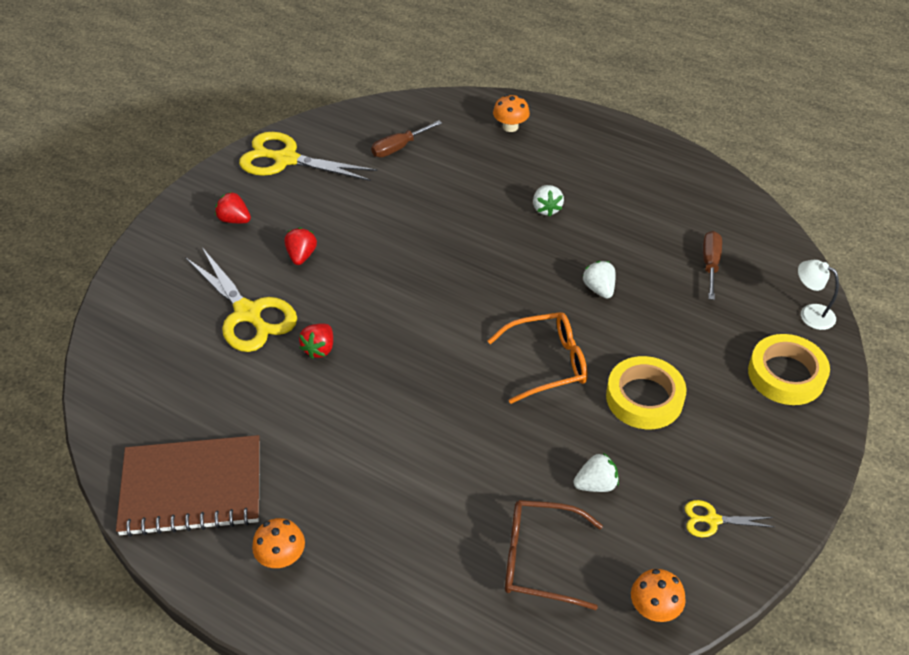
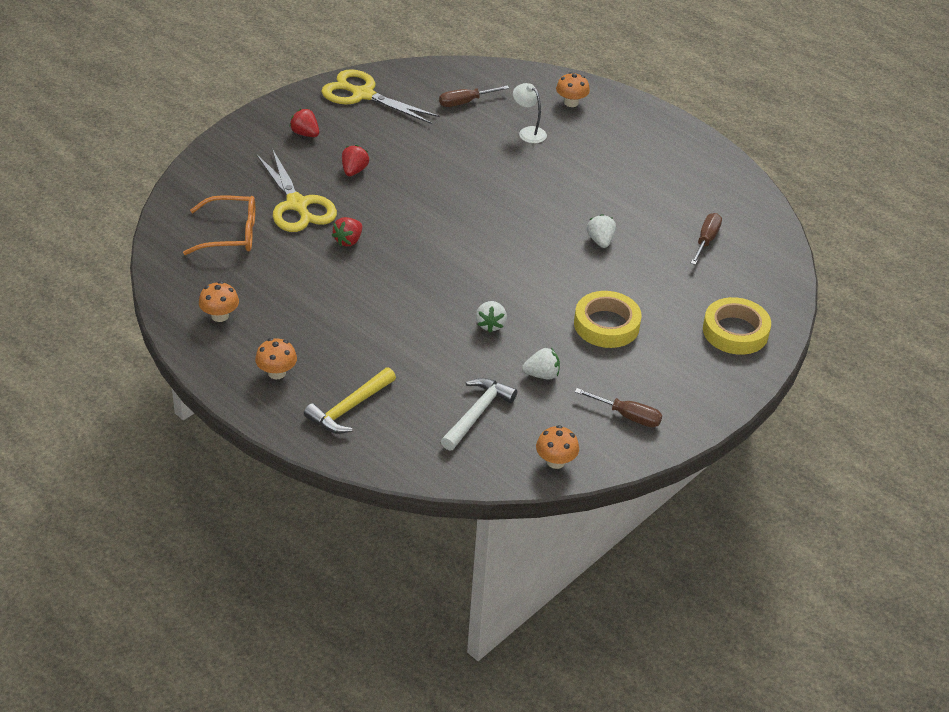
camera: 10 degrees right, 5 degrees down
(192, 488) = (220, 316): brown notebook -> orange mushroom
(384, 589) = (349, 408): none -> yellow hammer
(539, 559) = (477, 414): brown glasses -> white hammer
(546, 209) = (578, 173): white strawberry -> white strawberry (490, 324)
(548, 363) = (535, 285): orange glasses -> orange glasses (231, 234)
(712, 520) = (627, 416): yellow scissors -> brown screwdriver
(810, 313) = (778, 292): white lamp -> white lamp (528, 132)

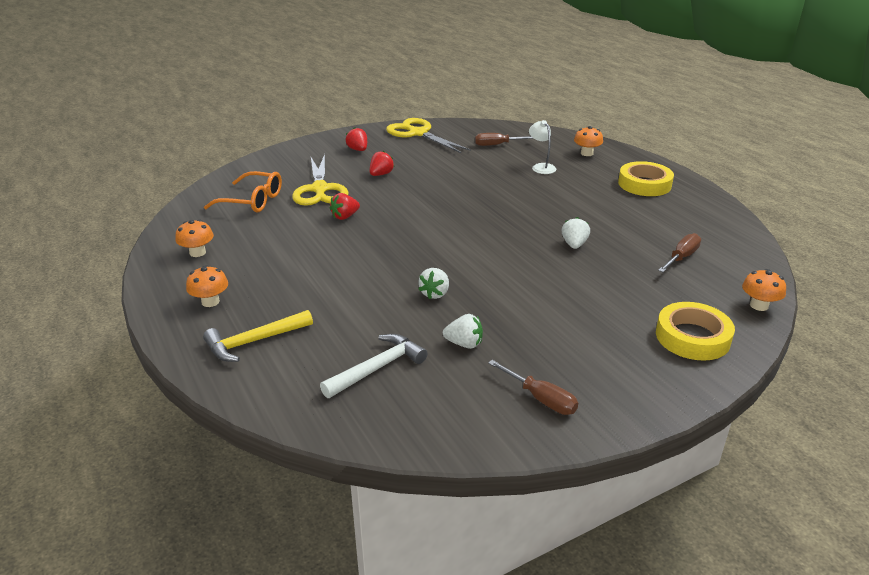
camera: 20 degrees right, 10 degrees down
(555, 461) = (437, 431): orange mushroom -> orange mushroom (759, 305)
(606, 325) = (552, 311): yellow tape -> yellow tape (644, 184)

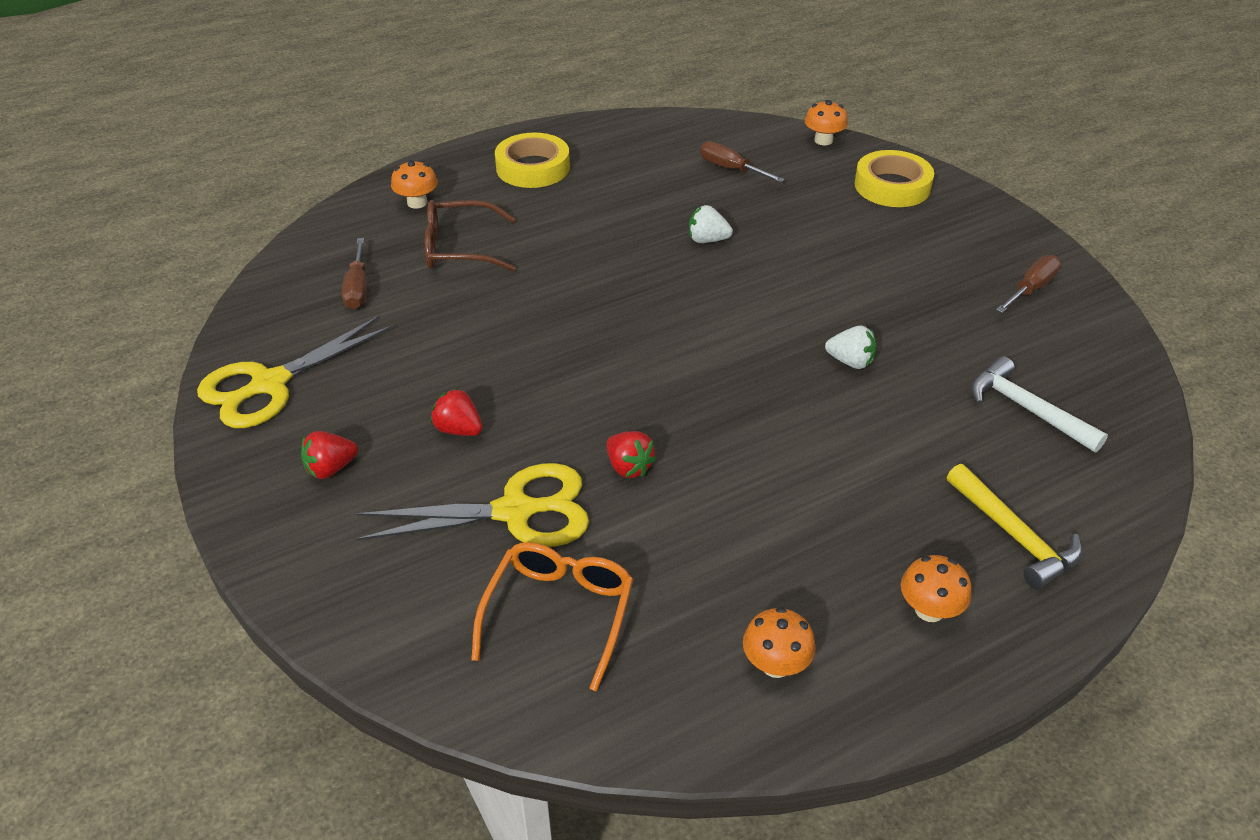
camera: 90 degrees left, 10 degrees up
(464, 344) = (954, 338): white strawberry -> none
(541, 167) = (459, 248): white lamp -> brown glasses

